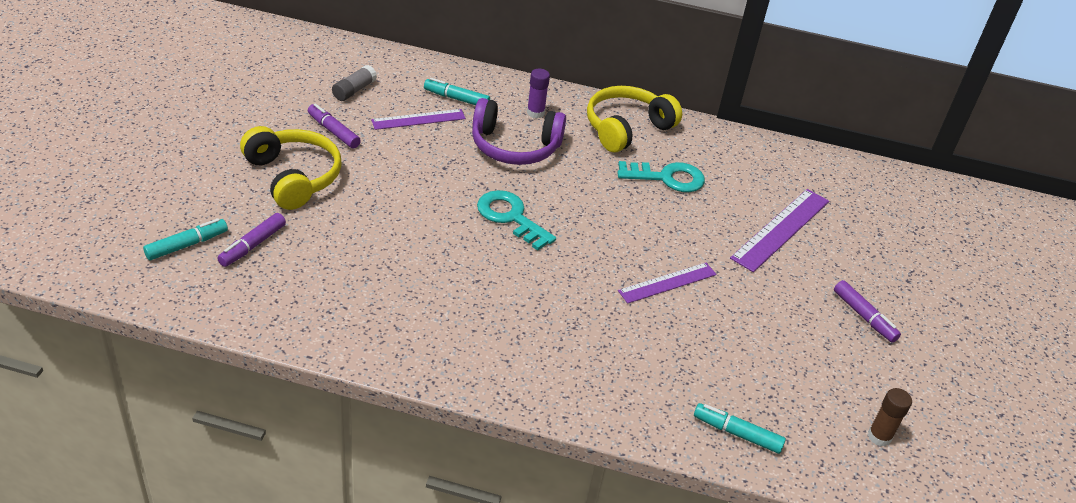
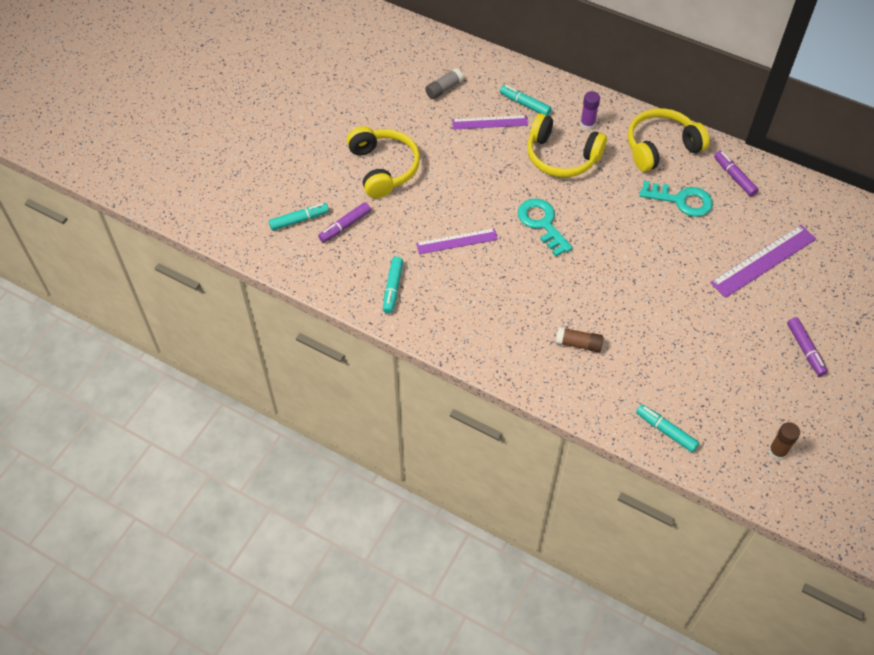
camera: 20 degrees right, 15 degrees up
(332, 310) = (393, 288): none -> turquoise marker
(333, 131) = (420, 128): purple marker -> purple marker (734, 177)
(514, 147) = (561, 157): purple headphones -> yellow headphones
(595, 345) = (578, 344): none -> brown glue stick
(667, 283) = (651, 298): purple ruler -> purple ruler (457, 241)

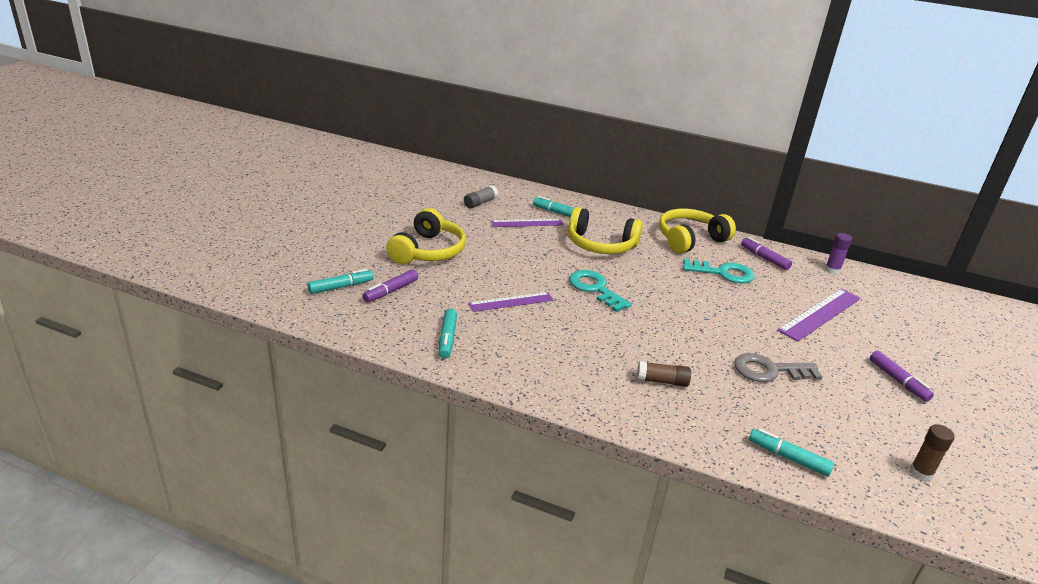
camera: 10 degrees left, 25 degrees down
(383, 168) = (428, 251): yellow headphones -> yellow headphones turned 45 degrees clockwise
(587, 124) = (618, 225): purple glue stick -> purple glue stick (832, 270)
(684, 334) = (769, 370): none -> grey key

